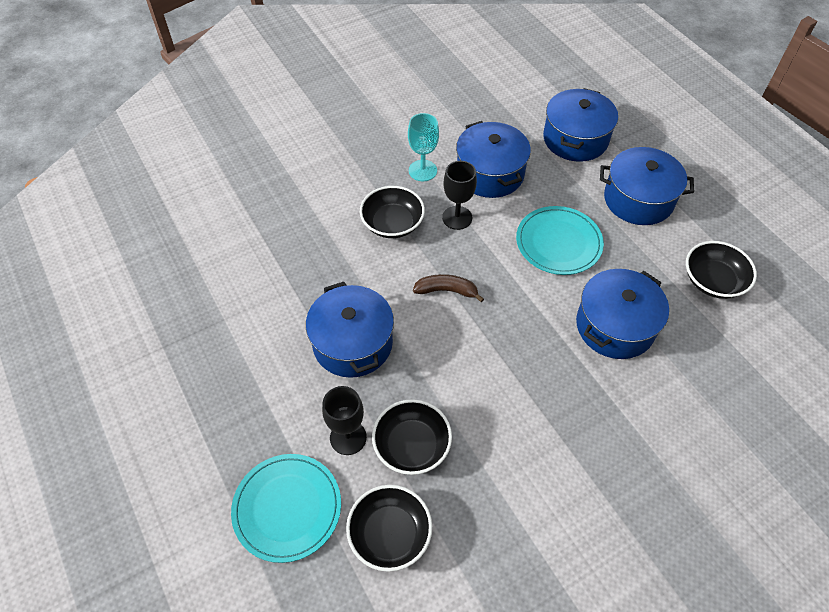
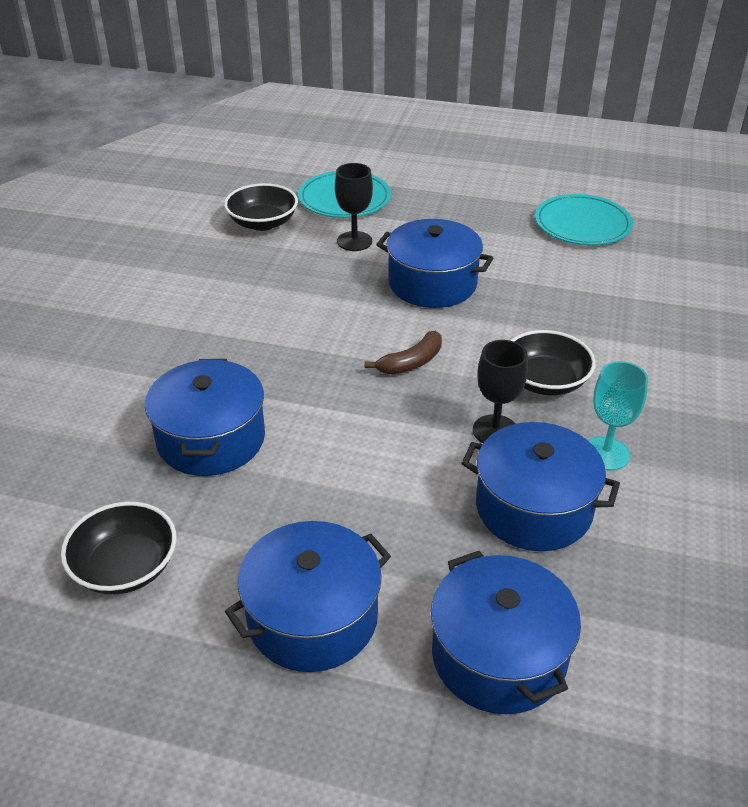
camera: 135 degrees right, 15 degrees down
(412, 446) = (303, 262): black bowl -> none
(558, 242) = (356, 482): turquoise plate -> turquoise plate (582, 224)

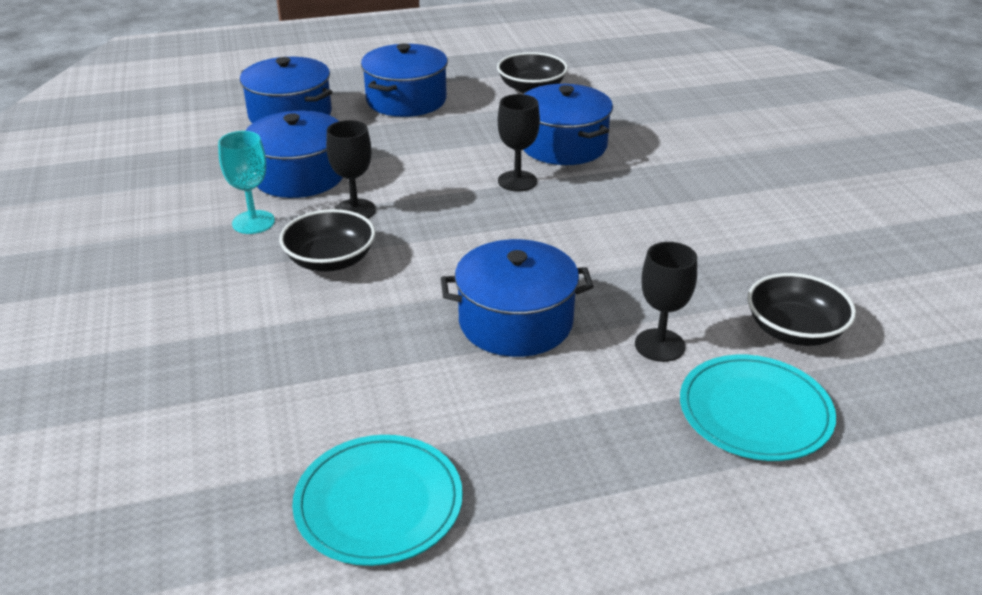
camera: 150 degrees right, 5 degrees down
(309, 407) = (517, 181): none -> black goblet
(411, 362) = (466, 237): brown banana -> none

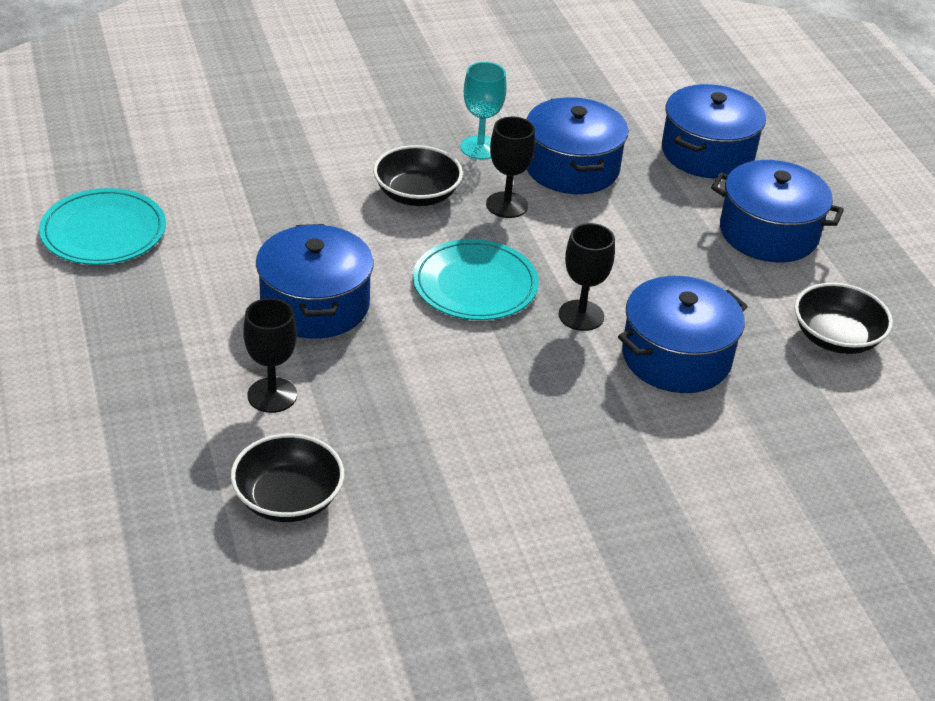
camera: 85 degrees right, 5 degrees up
(755, 411) = (168, 446): turquoise plate -> turquoise plate (475, 284)

